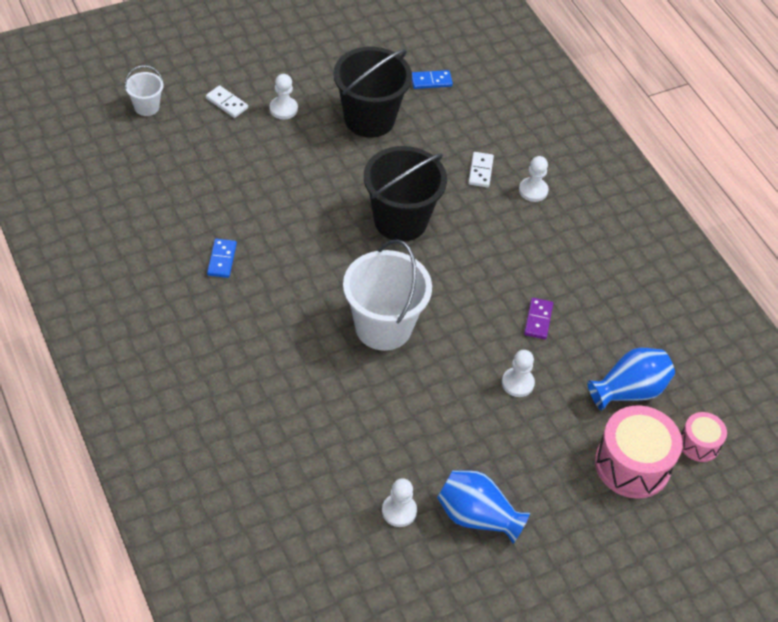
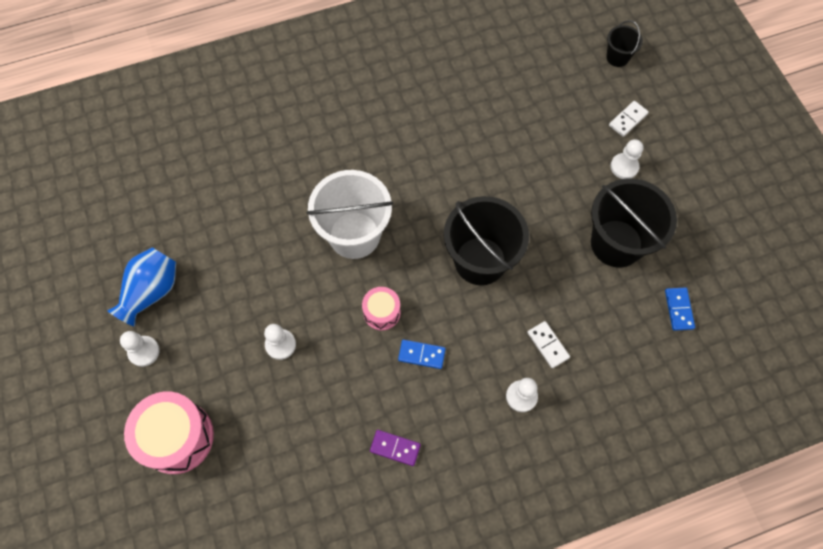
camera: 100 degrees right, 15 degrees up
(146, 107) = (617, 57): white bucket -> black bucket
(222, 259) = (437, 113): blue domino -> blue domino (421, 355)
(399, 511) = (168, 231): white pawn -> white pawn (144, 351)
(480, 171) = (548, 345): white domino -> white domino turned 45 degrees clockwise
(538, 320) = (351, 375): purple domino -> purple domino (395, 448)
(629, 391) = (258, 451): blue vase -> none
(699, 444) = (188, 510): pink drum -> pink drum (382, 312)

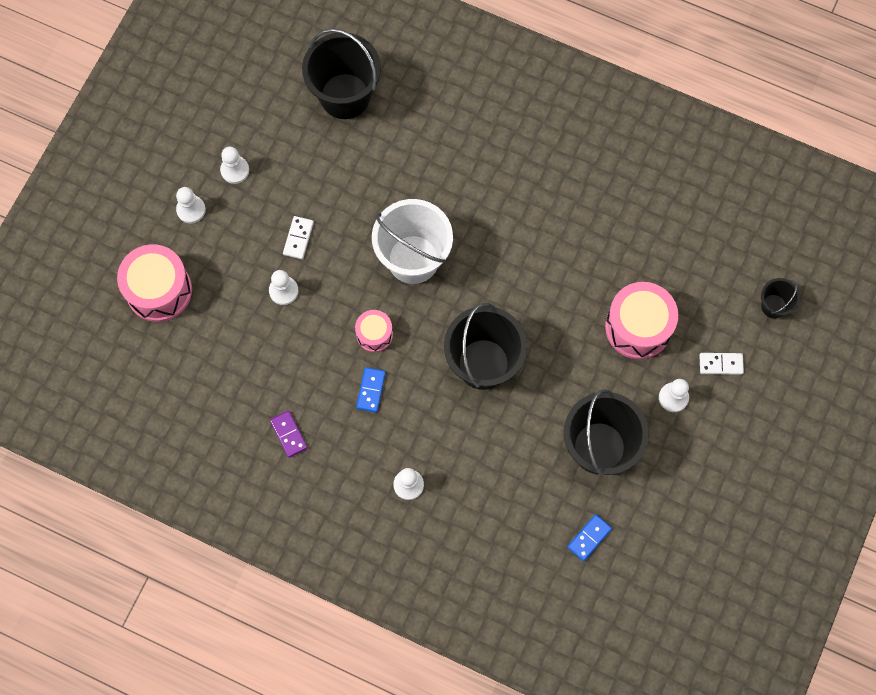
camera: 45 degrees right, 5 degrees up
(151, 291) = (235, 170): blue vase -> white pawn
(187, 168) = (345, 96): none -> black bucket
(421, 355) = (371, 390): blue domino -> blue domino turned 45 degrees clockwise
(548, 345) = (465, 469): white domino -> white domino (298, 238)
(552, 143) = (638, 327): none -> pink drum

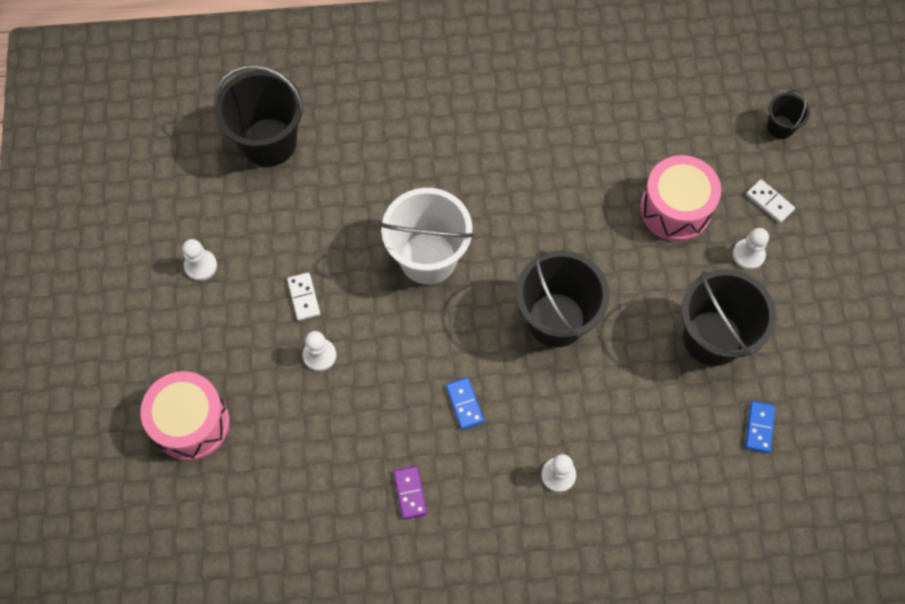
camera: 30 degrees left, 5 degrees down
(191, 210) = (178, 326): white pawn -> none
(288, 434) = (410, 493): purple domino -> purple domino turned 45 degrees clockwise
(374, 334) = (434, 348): pink drum -> none
(721, 364) = (769, 202): white domino -> white domino turned 75 degrees clockwise

